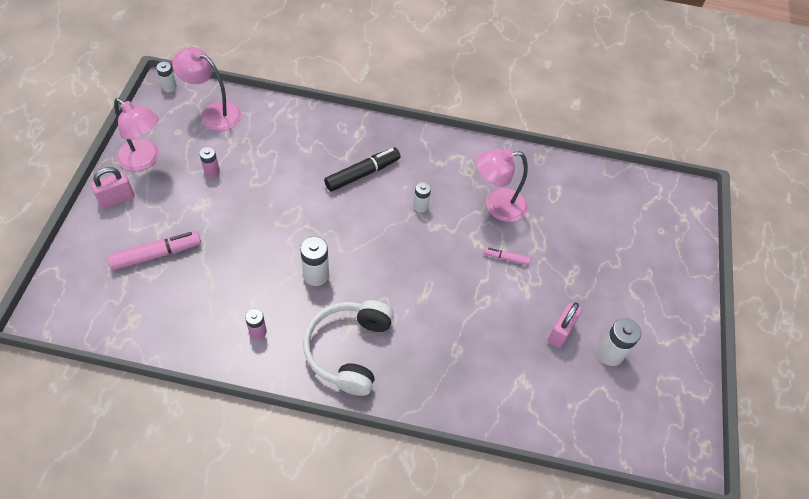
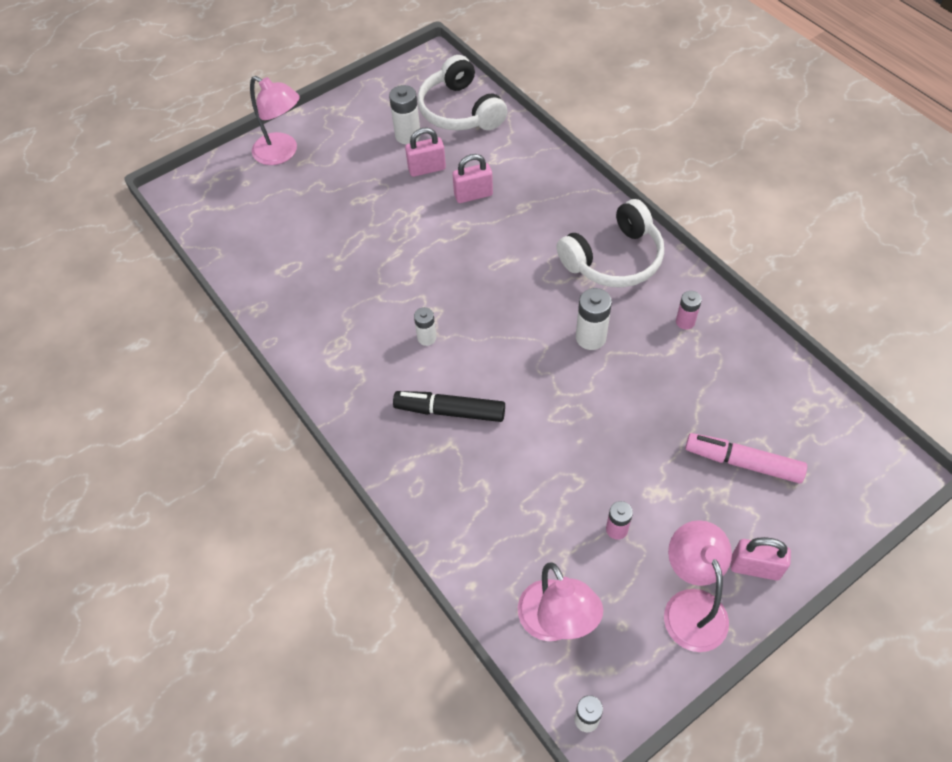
camera: 130 degrees left, 0 degrees up
(497, 206) = (355, 291): pink lamp -> pink lamp (282, 153)
(502, 333) = (473, 195): none -> pink padlock
(506, 258) = (403, 244): pink marker -> none
(602, 413) = (460, 111): none -> white headphones

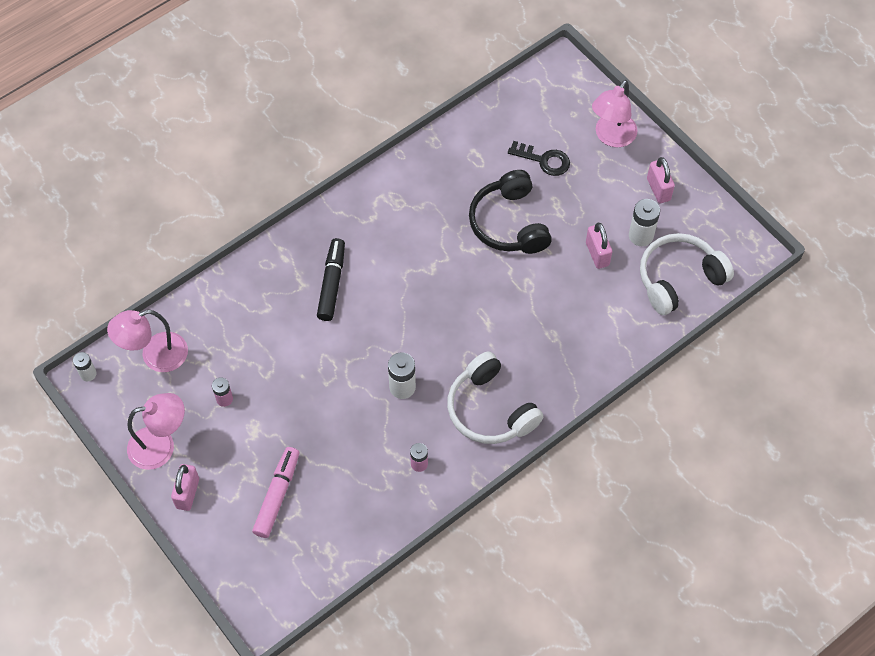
camera: 85 degrees right, 5 degrees up
(302, 208) = (544, 160): none -> black key
(381, 240) = (509, 223): none -> black headphones
(427, 338) = (403, 264): white battery -> none
(473, 195) = (565, 293): pink padlock -> pink padlock (658, 189)

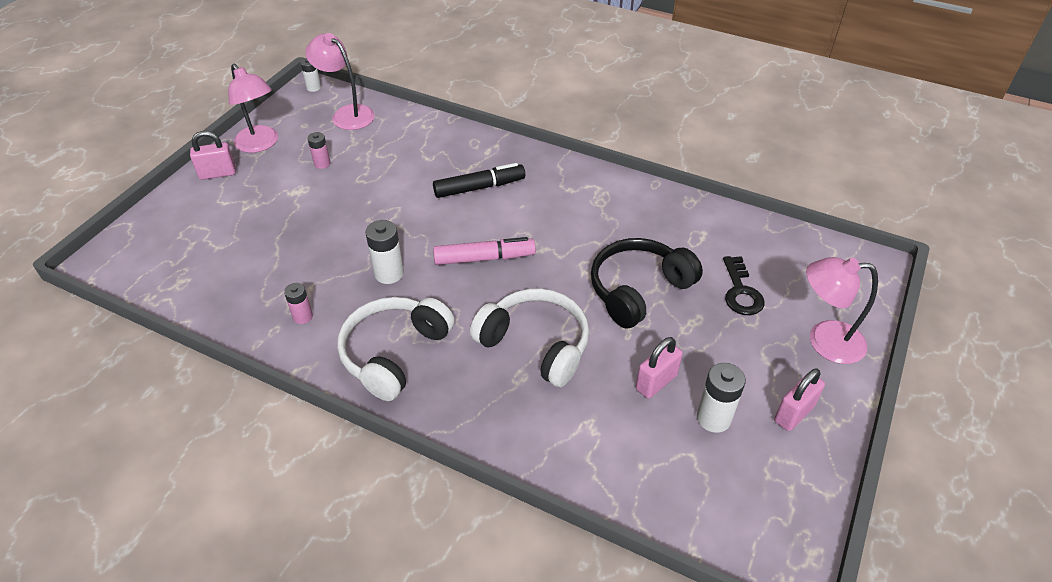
camera: 65 degrees right, 15 degrees down
(277, 495) = (232, 227): pink marker -> pink marker (484, 258)
(678, 278) = (681, 483): white headphones -> white headphones (536, 344)

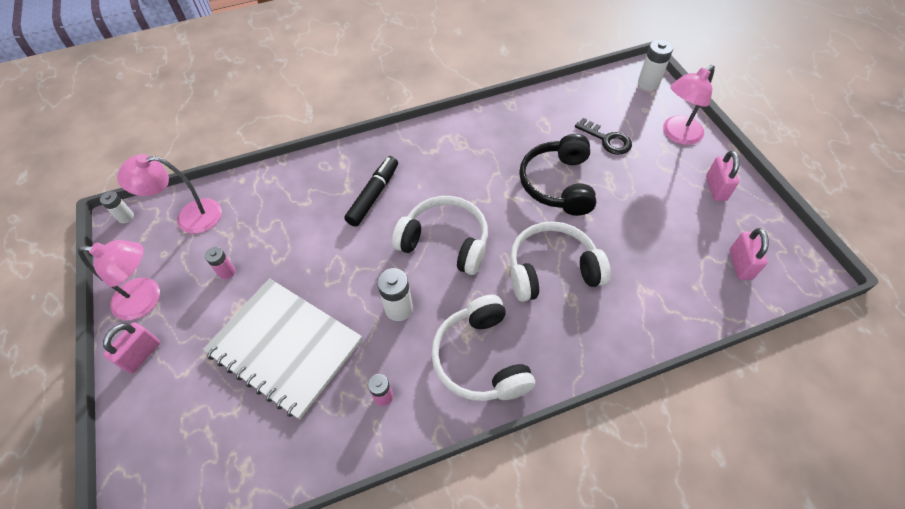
camera: 45 degrees left, 10 degrees up
(292, 235) = (285, 346): none -> white notebook
(484, 258) = (445, 242): pink marker -> white headphones
(656, 382) = (639, 232): pink padlock -> pink padlock (740, 264)
(713, 418) = (689, 226): white battery -> white battery (648, 83)

